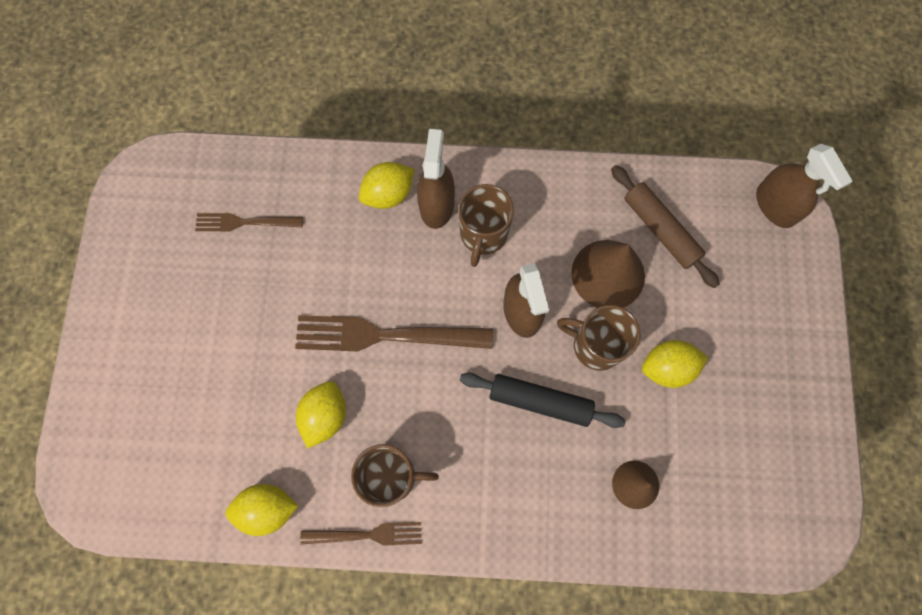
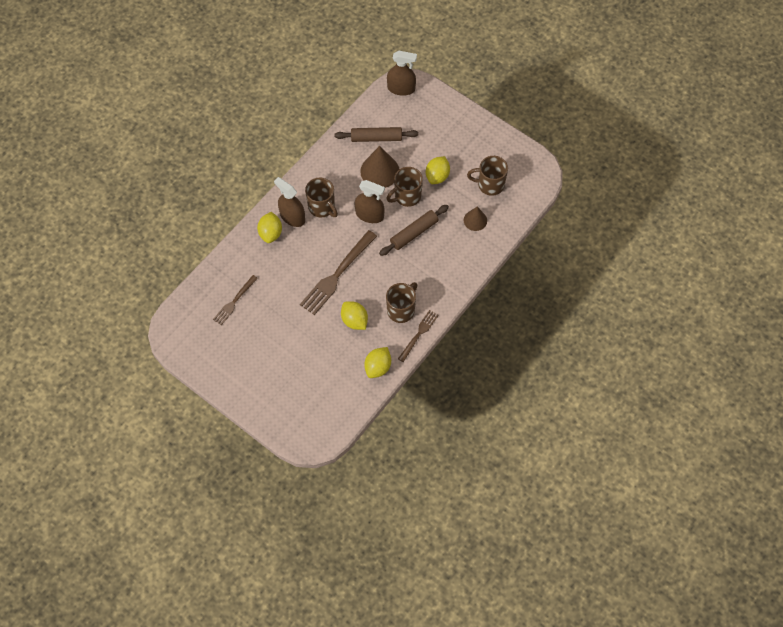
camera: 55 degrees left, 10 degrees down
(540, 401) = (414, 233): black rolling pin -> brown rolling pin
(718, 463) = (490, 184): none -> brown mug

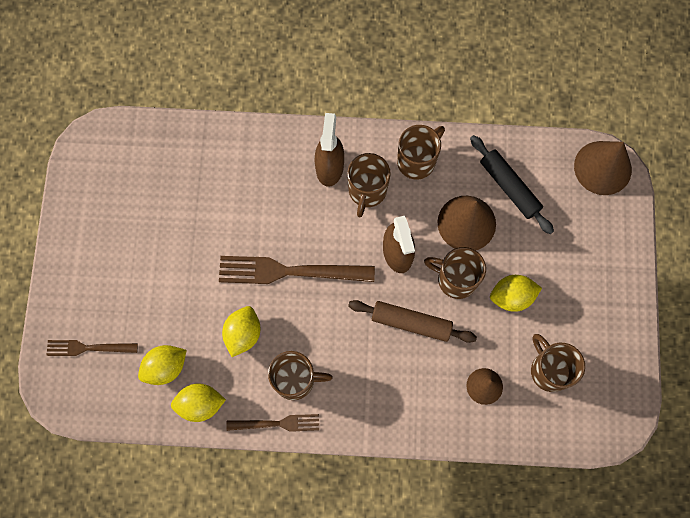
camera: 55 degrees right, 10 degrees up
(234, 302) = (174, 181): brown fork -> brown fork (87, 348)
(270, 233) = (290, 158): yellow lemon -> yellow lemon (165, 367)
(325, 172) = (417, 161): none -> brown mug
(376, 138) = (509, 187): brown rolling pin -> black rolling pin
(401, 88) = (602, 167): brown spray bottle -> brown cone

